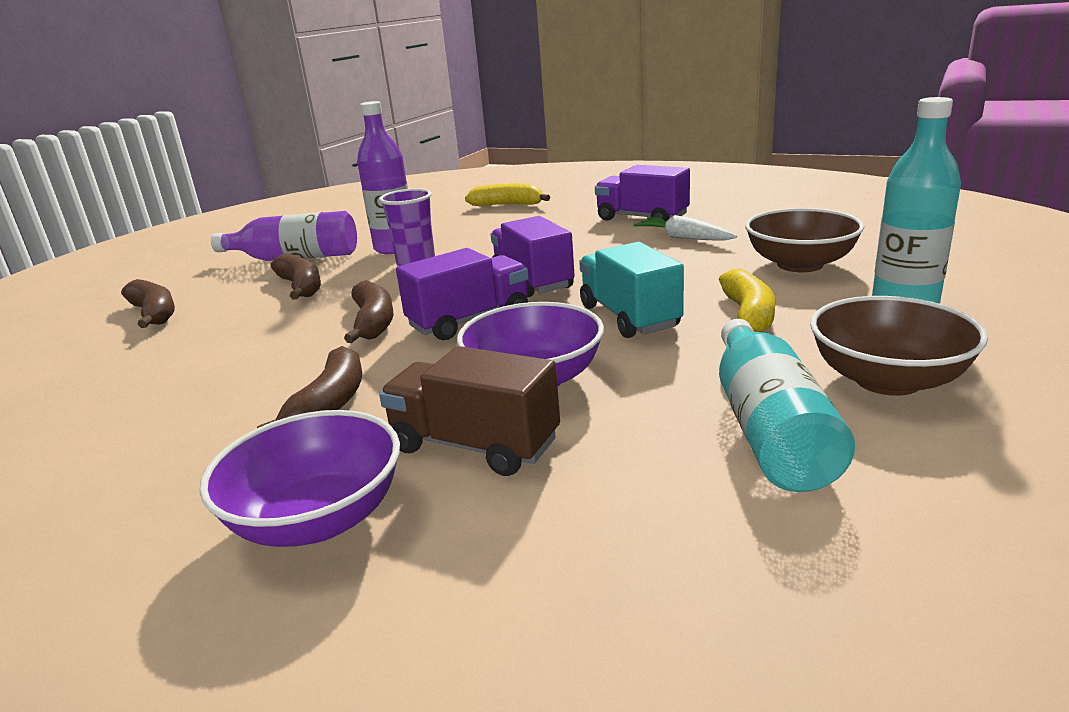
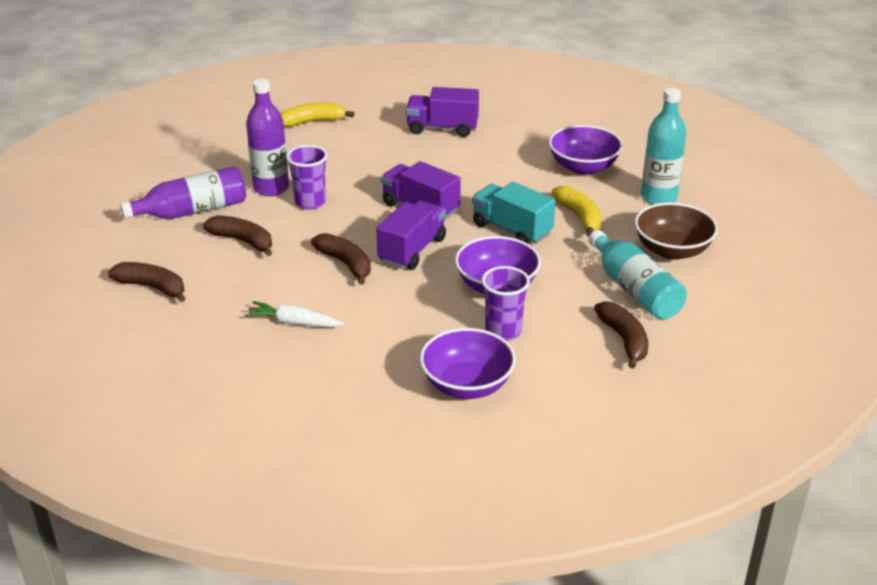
camera: 30 degrees left, 10 degrees up
(330, 404) = (394, 327): brown banana -> brown banana (624, 340)
(474, 445) = (503, 331): brown truck -> purple cup
(684, 238) = (491, 149): white carrot -> white carrot (294, 323)
(800, 264) = (583, 167): brown bowl -> purple bowl

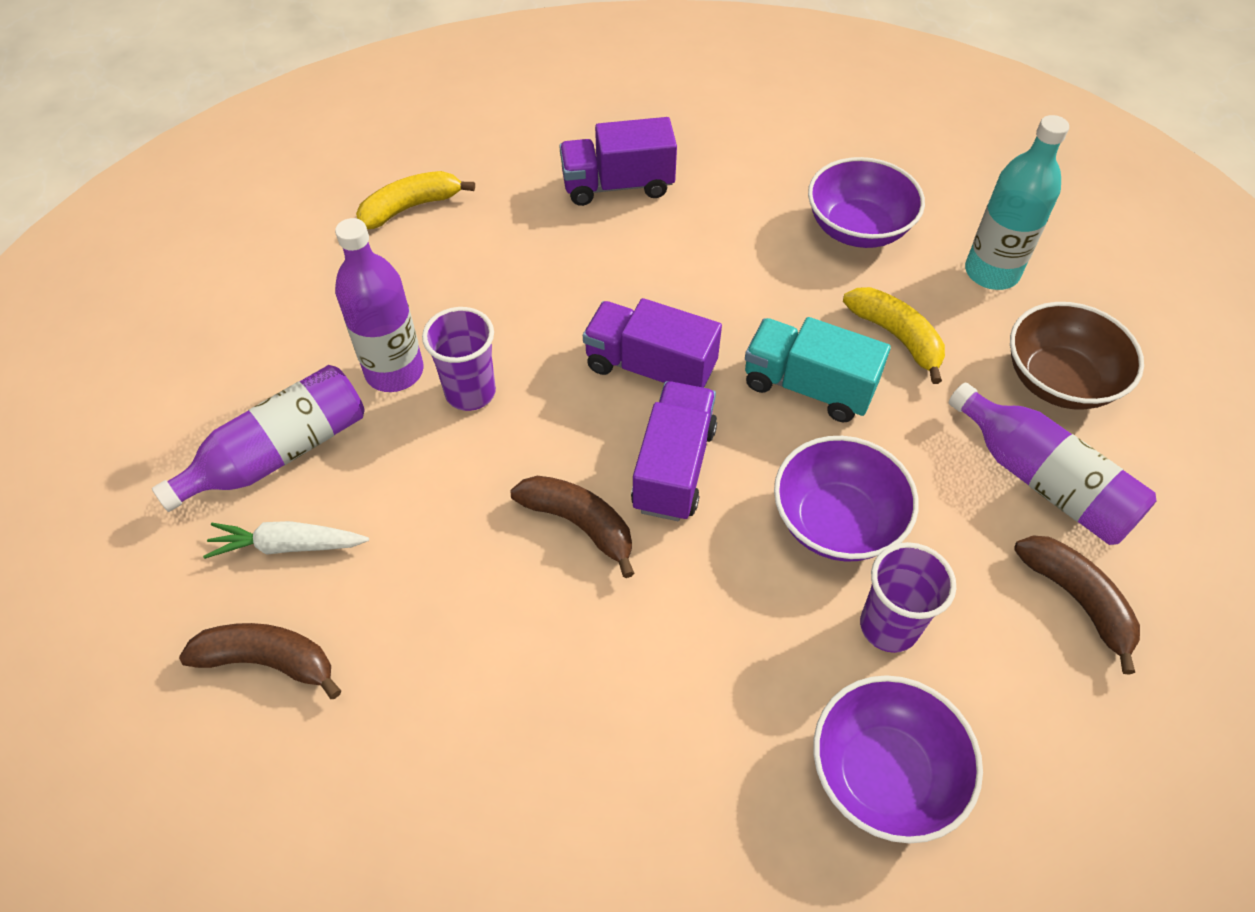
camera: 15 degrees left, 20 degrees up
(243, 241) = (390, 508): brown banana -> none
(294, 323) = (545, 691): white carrot -> white carrot (288, 545)
(634, 289) = (1043, 480): turquoise bottle -> purple bottle

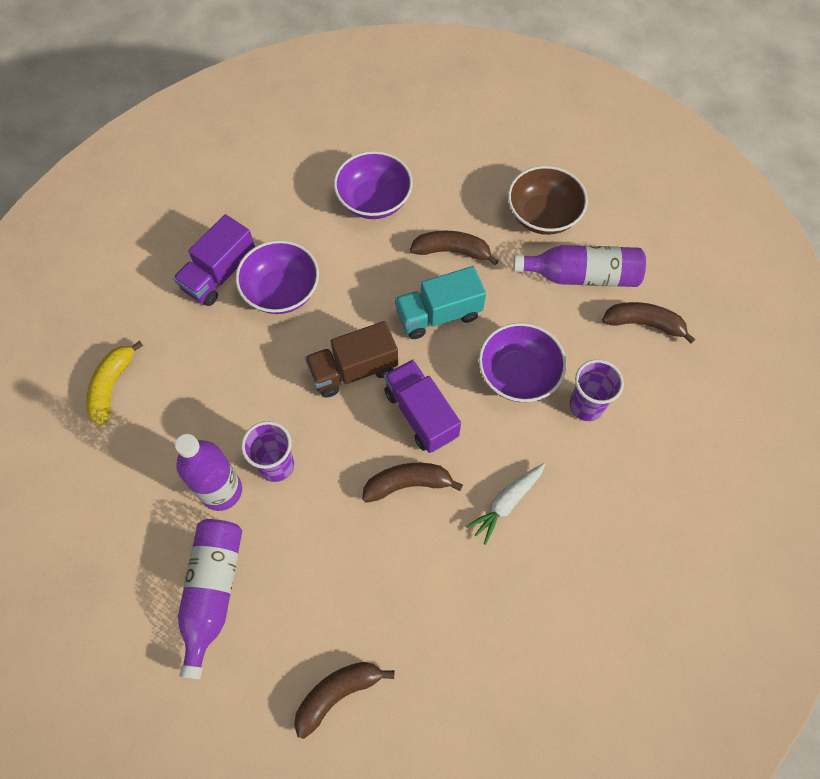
camera: 45 degrees left, 10 degrees up
(288, 545) = (278, 632): white carrot -> white carrot (506, 503)
(650, 368) = (353, 370): purple truck -> brown truck
(884, 773) = (644, 474): purple bowl -> purple bowl (281, 291)
(896, 337) = (452, 251): yellow banana -> brown banana
(991, 272) = (461, 177): turquoise bottle -> none

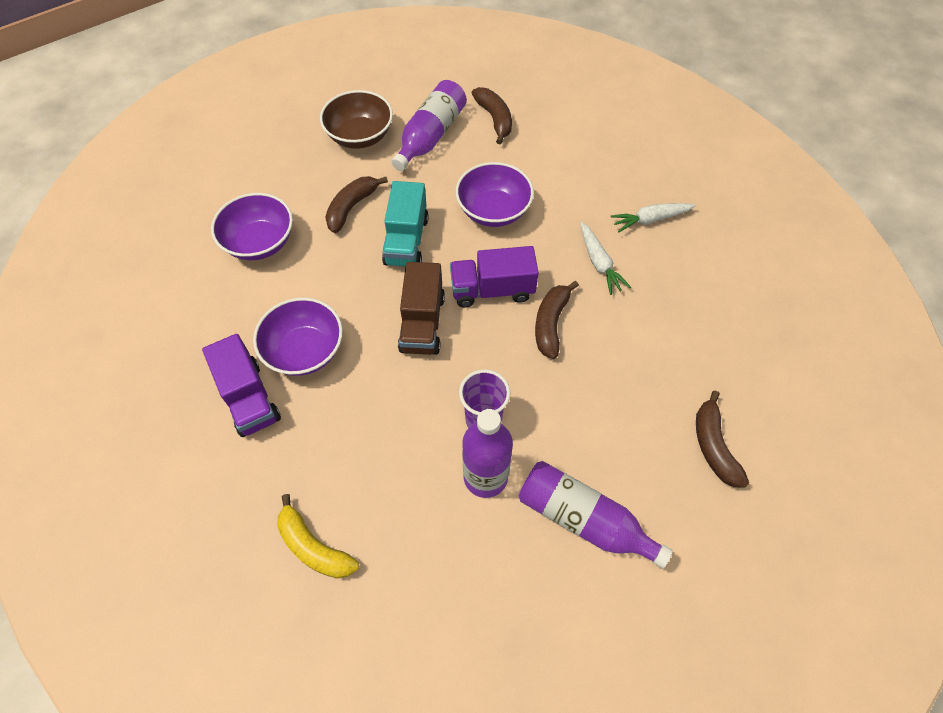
camera: 65 degrees left, 5 degrees down
(586, 406) = (543, 180): purple cup -> none
(595, 536) = (650, 220): none -> white carrot
(644, 324) = (494, 119): brown banana -> brown banana turned 120 degrees clockwise

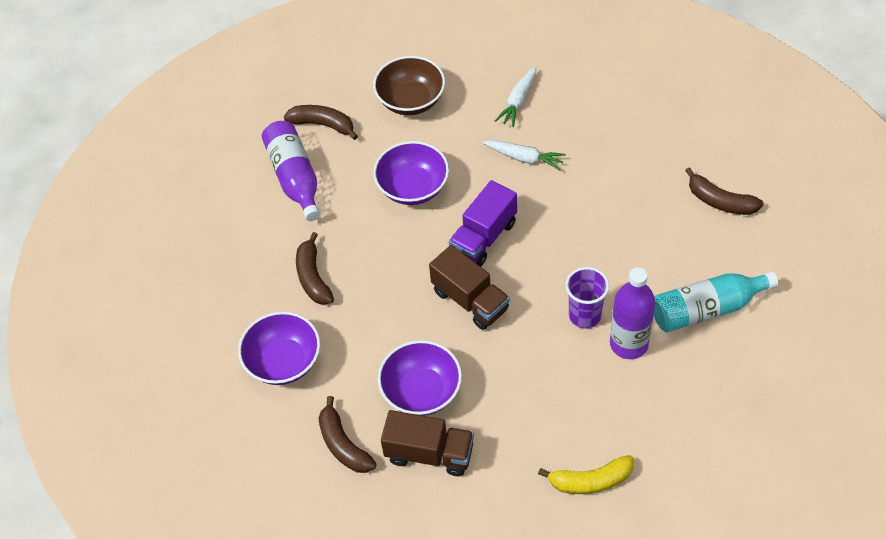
camera: 45 degrees left, 5 degrees down
(249, 398) = (429, 453): purple truck -> brown truck
(360, 136) = (242, 225): brown bowl -> brown bowl (411, 100)
(406, 241) = (384, 262): turquoise truck -> none
(551, 323) = (546, 223): brown banana -> brown banana (343, 445)
(583, 519) = (707, 309): purple bottle -> turquoise bottle

